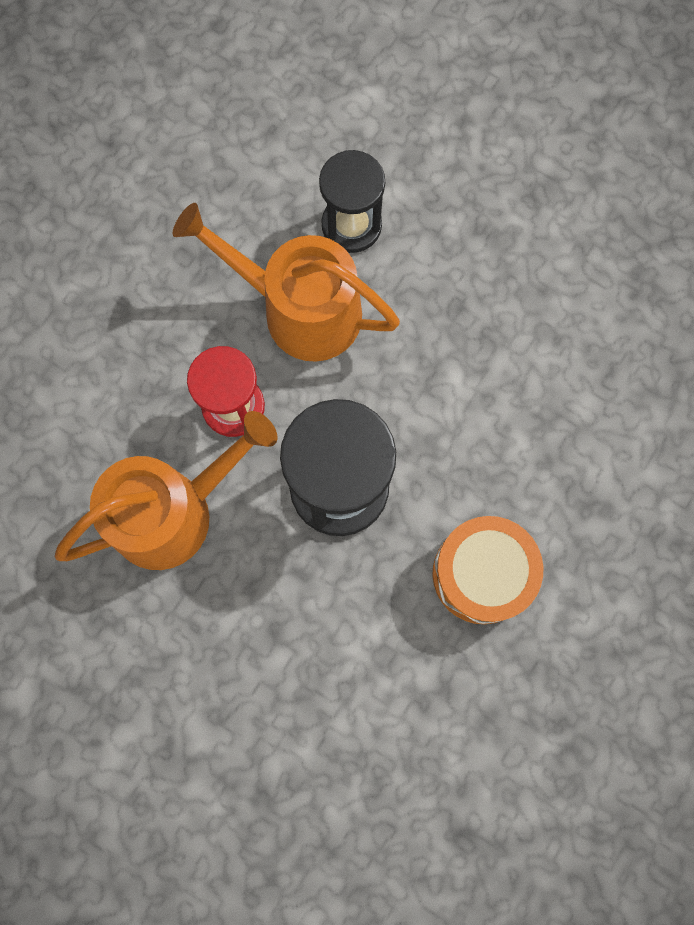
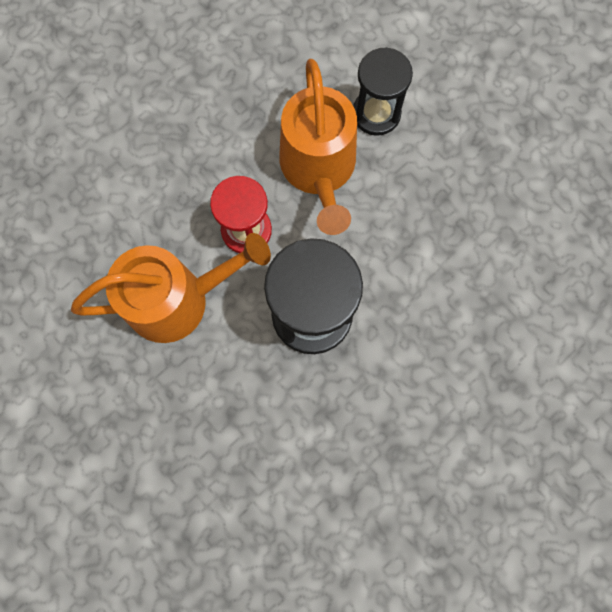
camera: 15 degrees right, 0 degrees up
(300, 310) = (319, 169): orange watering can -> orange watering can turned 135 degrees counterclockwise
(481, 574) = (407, 413): orange drum -> none

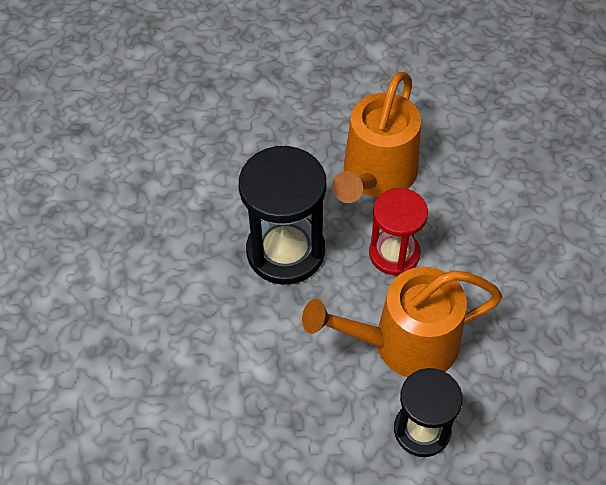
camera: 130 degrees right, 20 degrees down
(319, 169) = (405, 343): orange watering can -> orange watering can turned 45 degrees counterclockwise

